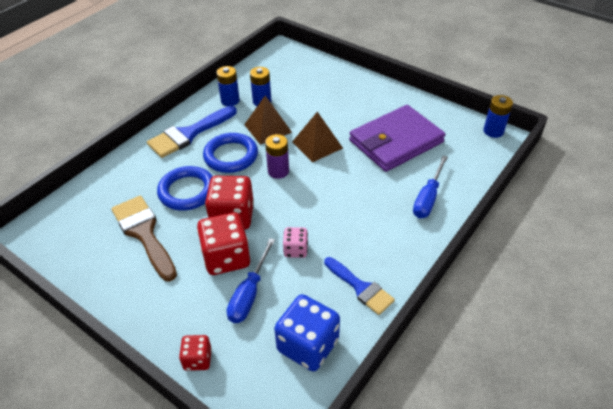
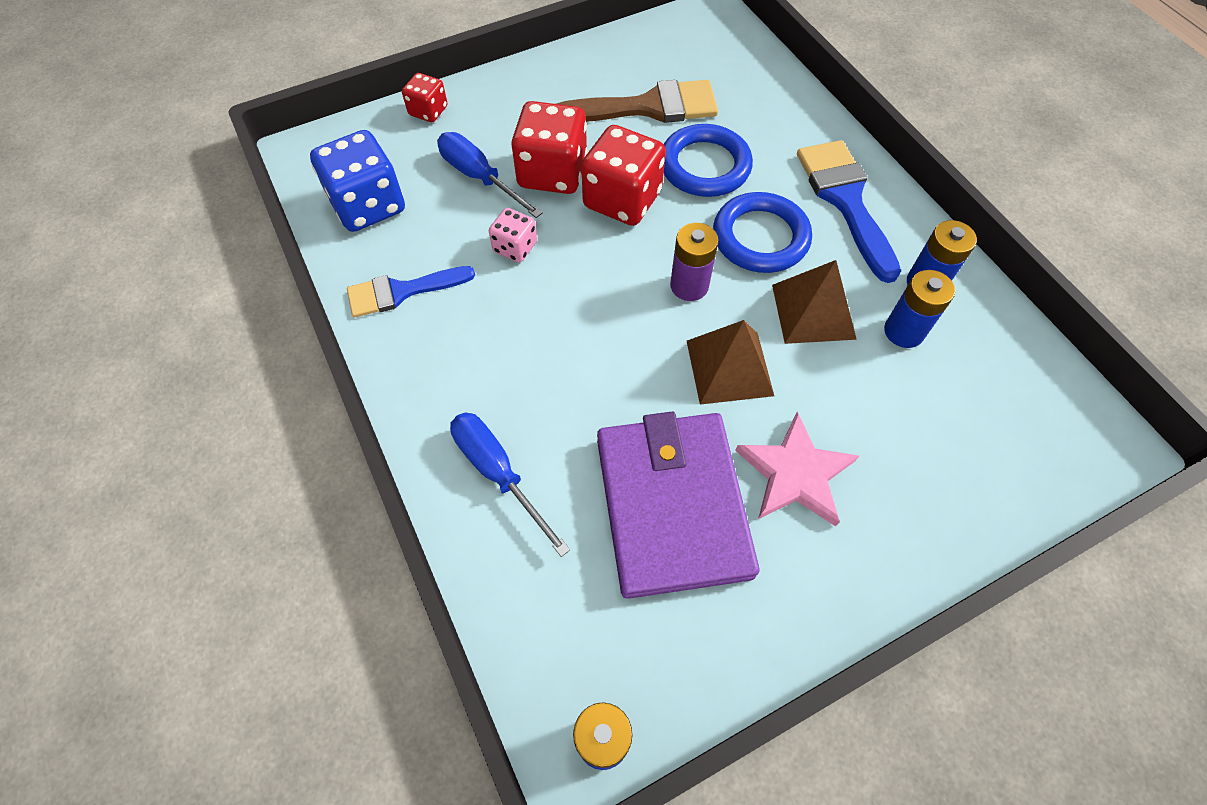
camera: 115 degrees right, 15 degrees up
(354, 114) = (795, 473): none -> pink star

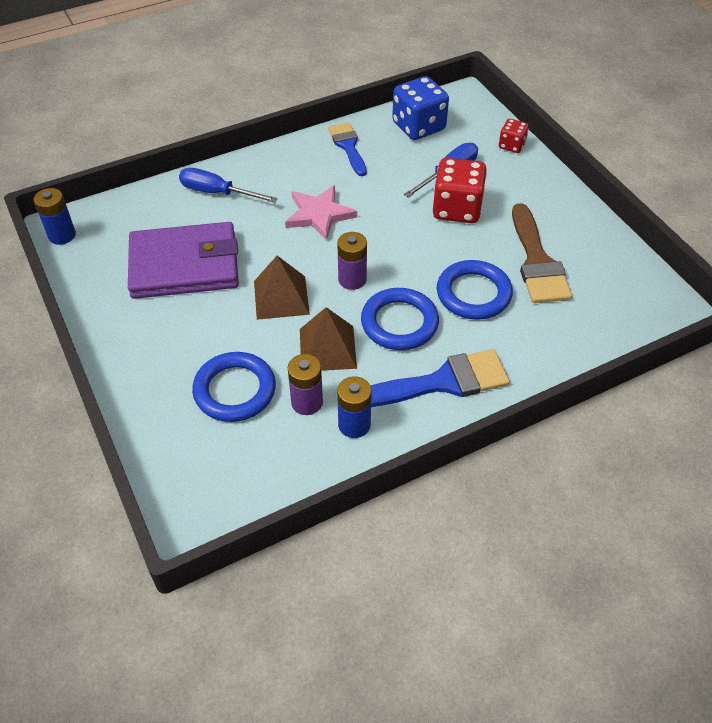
camera: 90 degrees right, 10 degrees down
(498, 473) = (217, 192): blue screwdriver -> blue screwdriver turned 120 degrees counterclockwise
(515, 247) = (385, 193): pink dice -> none
(622, 200) = (433, 245): red dice -> none
(795, 473) = (197, 325): pink star -> pink star (319, 214)
(903, 413) = (235, 390): none -> blue ring
(904, 331) = (307, 402): blue battery -> purple battery

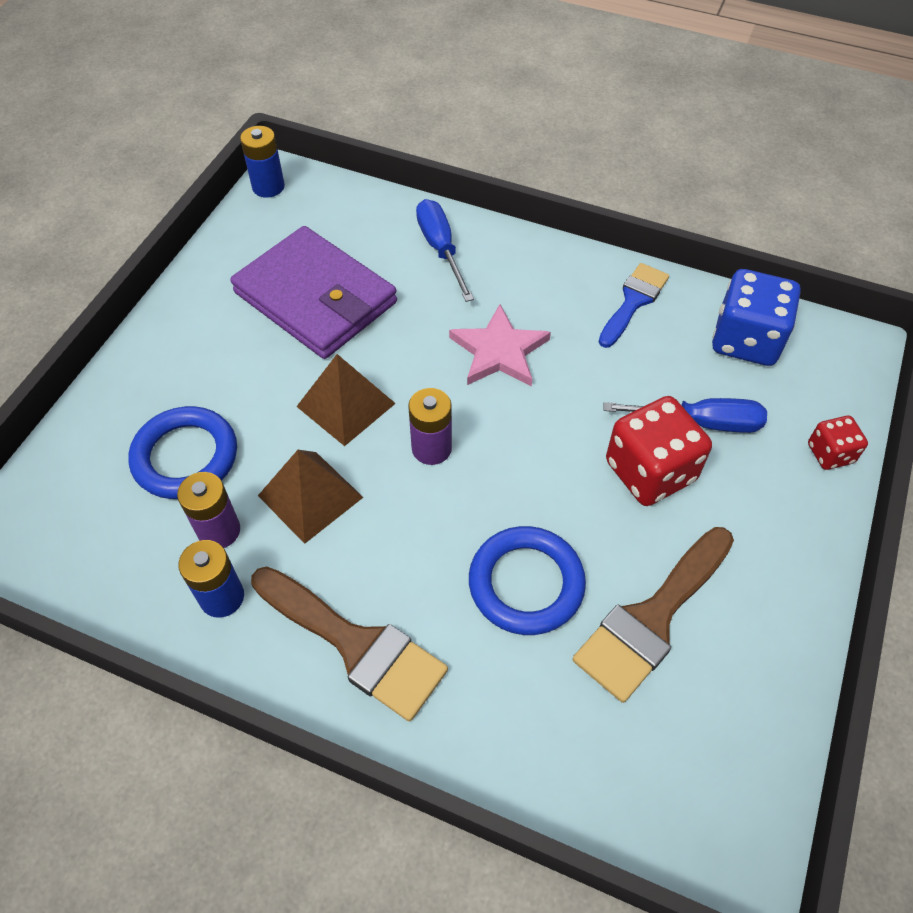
camera: 50 degrees right, 5 degrees up
(399, 323) = (408, 538): blue ring -> none
(443, 382) = (356, 645): blue brush -> brown brush

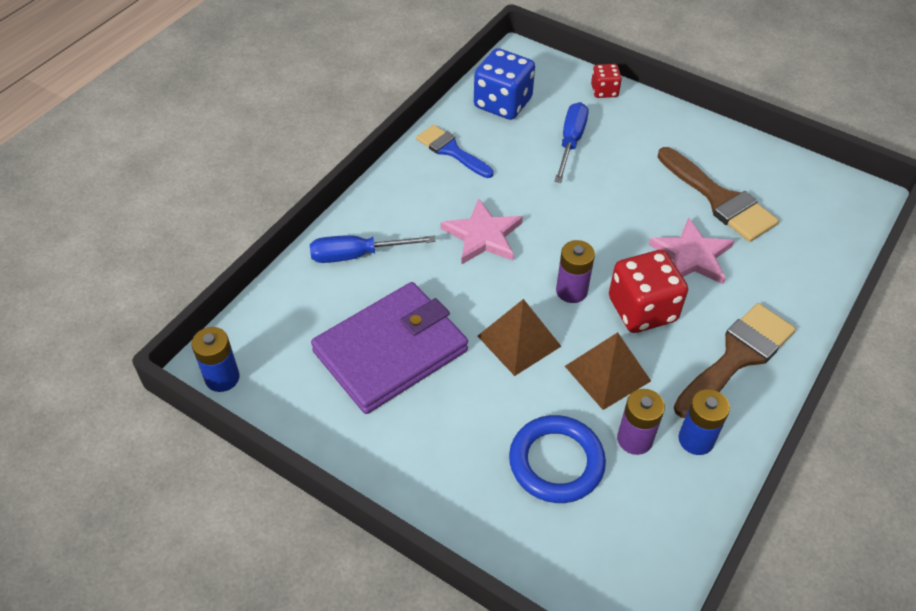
camera: 80 degrees left, 5 degrees down
(526, 583) = (692, 256): blue ring -> pink star
(650, 471) = (608, 176): red dice -> red dice (642, 309)

